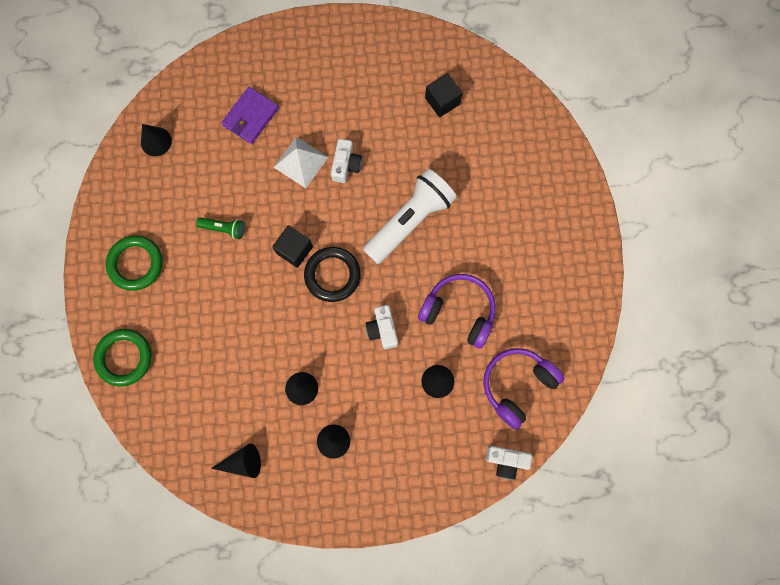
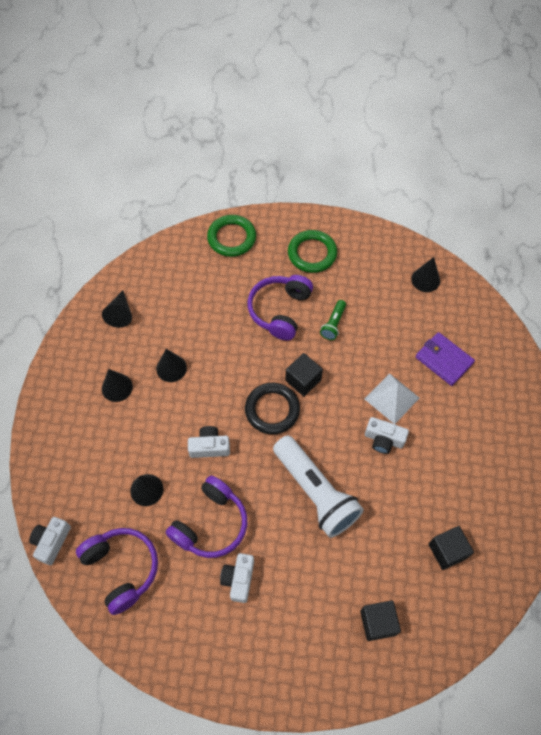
camera: 100 degrees right, 15 degrees down
(215, 287) = (280, 311): none -> purple headphones
(504, 276) = (238, 579): none -> white camera
(515, 152) = (378, 622): none -> black cube

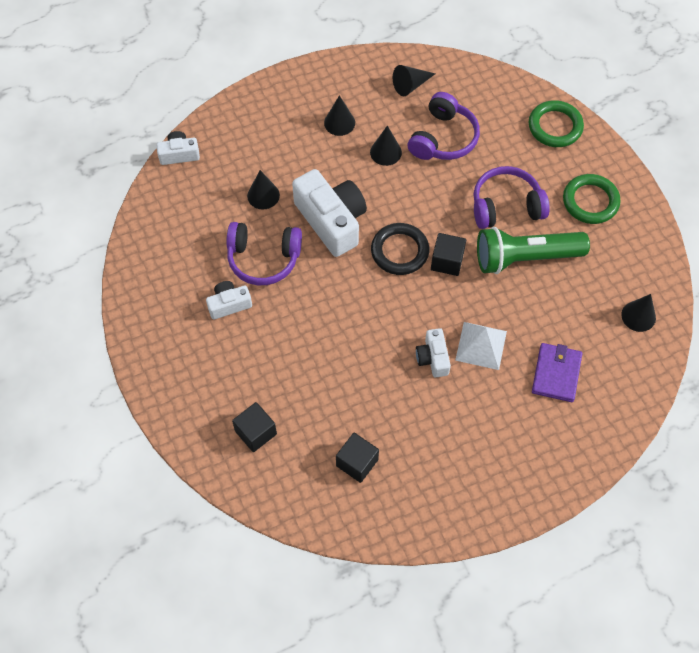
camera: 60 degrees right, 0 degrees up
(122, 569) = (187, 215): purple headphones -> purple headphones (443, 138)
(209, 447) = (331, 221): white camera -> white camera, size x1.94
(315, 492) = (344, 325): white flashlight -> none
(333, 324) = (525, 258): green flashlight -> green flashlight, size x2.23

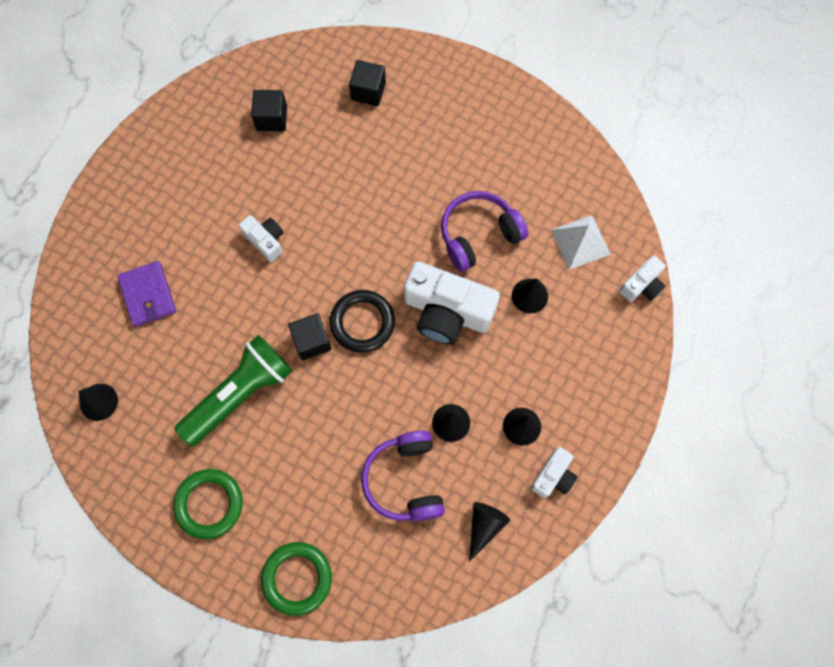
camera: 145 degrees right, 10 degrees up
(229, 304) = (474, 176): white camera -> white camera (553, 476)
(481, 345) = (230, 278): white pyramid -> white pyramid (580, 242)
(506, 206) = (291, 440): purple headphones -> none

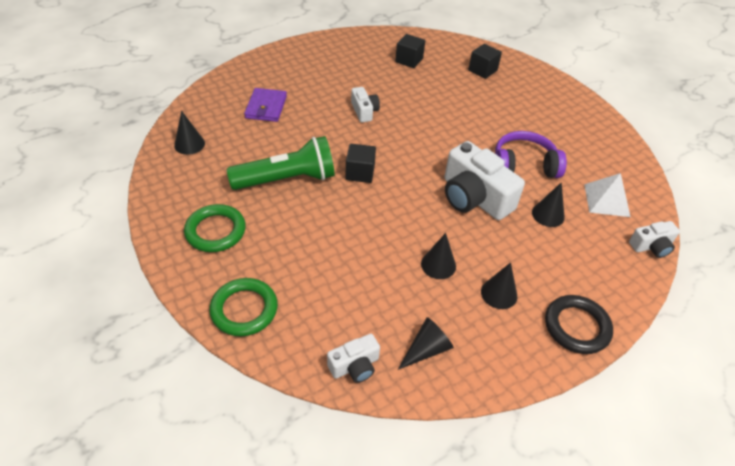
camera: 25 degrees right, 25 degrees down
(362, 322) = (404, 178): black ring -> black ring (576, 327)
(405, 480) = (377, 285): purple headphones -> none
(553, 476) = (510, 342): white camera -> white camera (355, 366)

